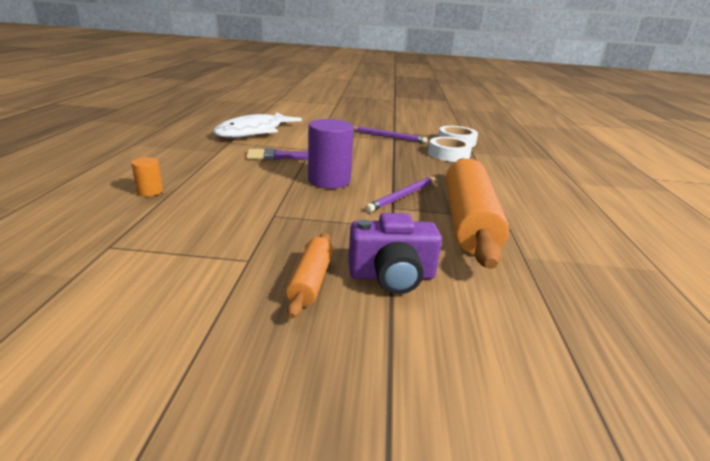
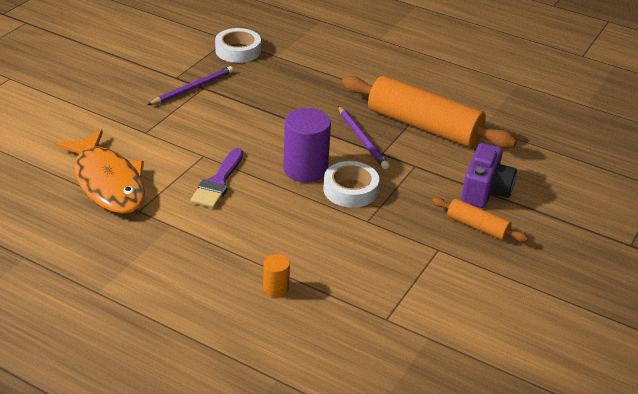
camera: 65 degrees left, 10 degrees up
(254, 132) = (108, 182): white fish -> orange fish
(448, 154) = (274, 72): white tape -> white tape (350, 190)

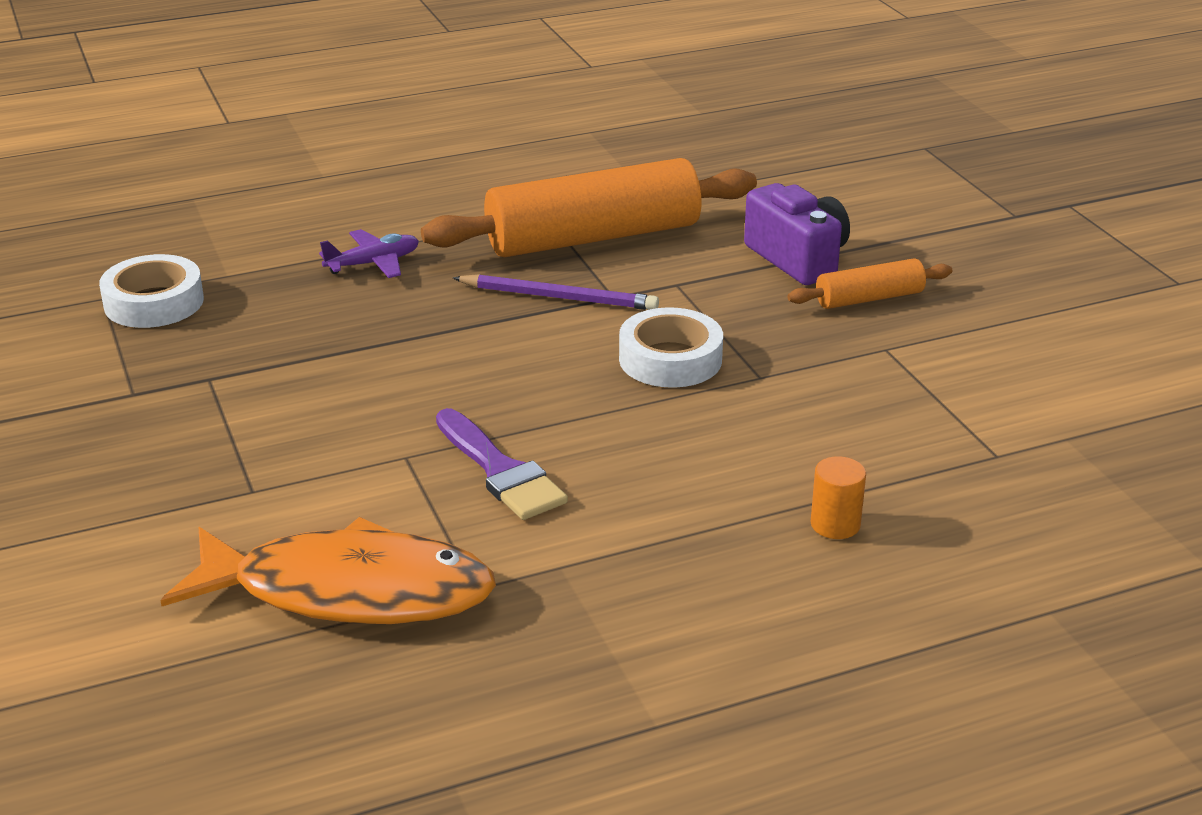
camera: 50 degrees left, 5 degrees down
(192, 88) = (194, 390): purple pencil -> none
(305, 169) = (571, 376): purple cylinder -> none
(328, 83) = (373, 263): none -> purple plane

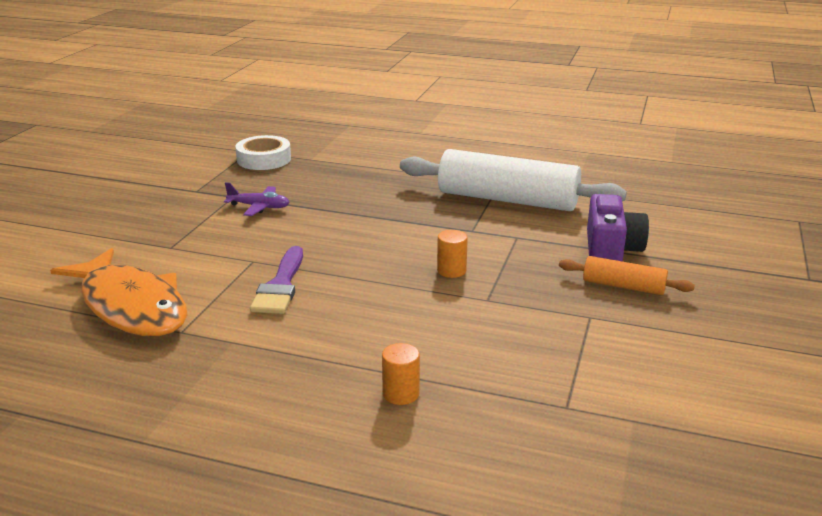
camera: 40 degrees right, 5 degrees down
(373, 263) = (380, 175): purple plane -> purple plane (259, 207)
(559, 297) = (443, 220): purple pencil -> none
(593, 237) = (507, 200): orange rolling pin -> white rolling pin
(670, 359) = (451, 271): white tape -> orange cylinder

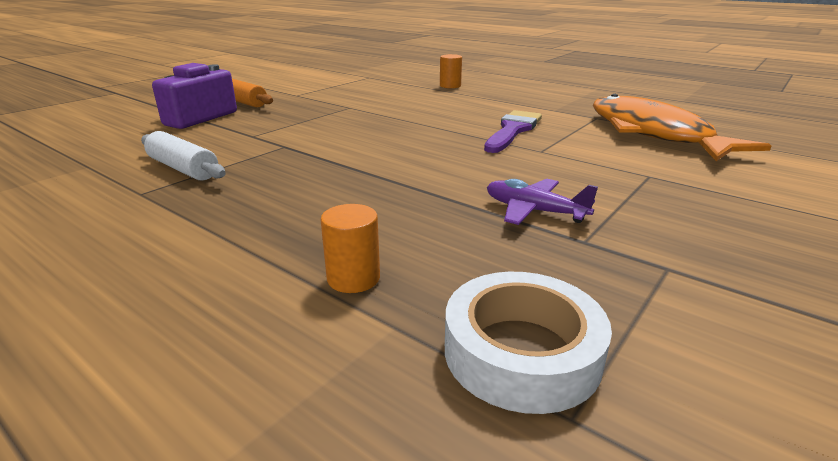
camera: 160 degrees left, 0 degrees up
(451, 271) = (352, 122): orange cylinder -> orange cylinder (353, 278)
(507, 200) = (183, 169): white rolling pin -> white rolling pin, size x0.48

